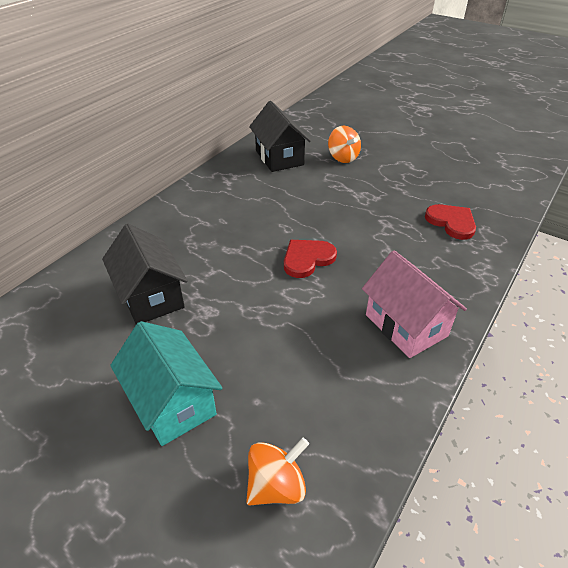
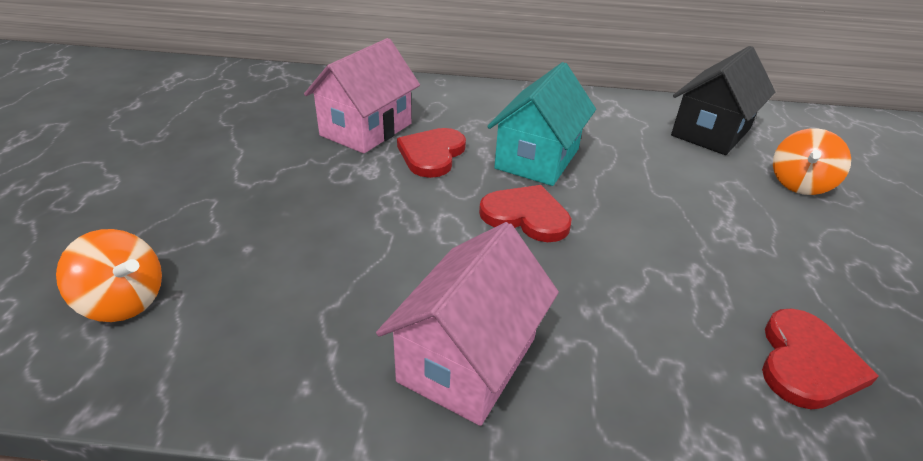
camera: 60 degrees right, 5 degrees down
(151, 296) = (366, 129): black house -> pink house
(172, 402) = (224, 190): turquoise house -> turquoise house (537, 158)
(213, 274) = (432, 154): none -> red heart

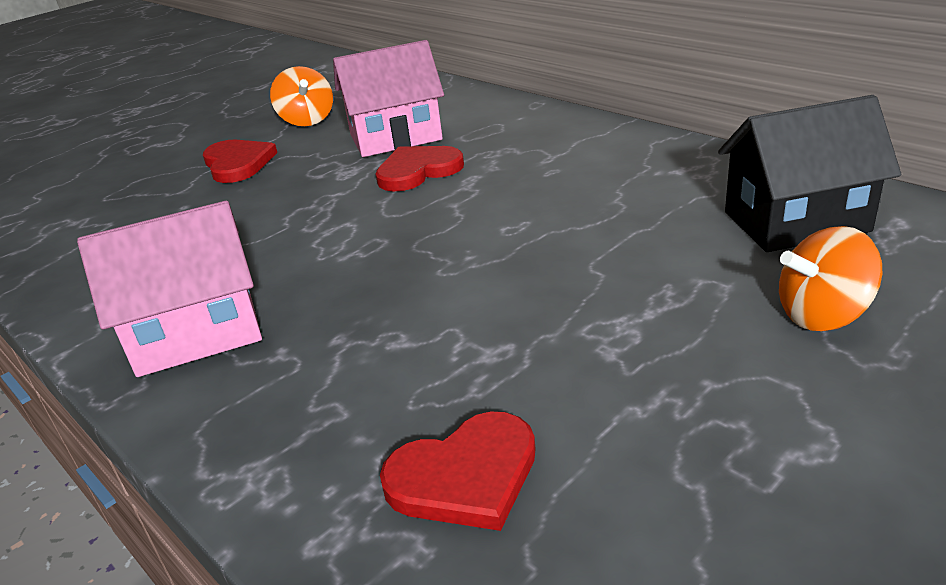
camera: 45 degrees right, 5 degrees down
(124, 301) = (79, 218): orange spinning top -> orange spinning top (307, 120)
(526, 216) = (415, 246): red heart -> red heart (238, 163)
(537, 158) = (513, 198): turquoise house -> none

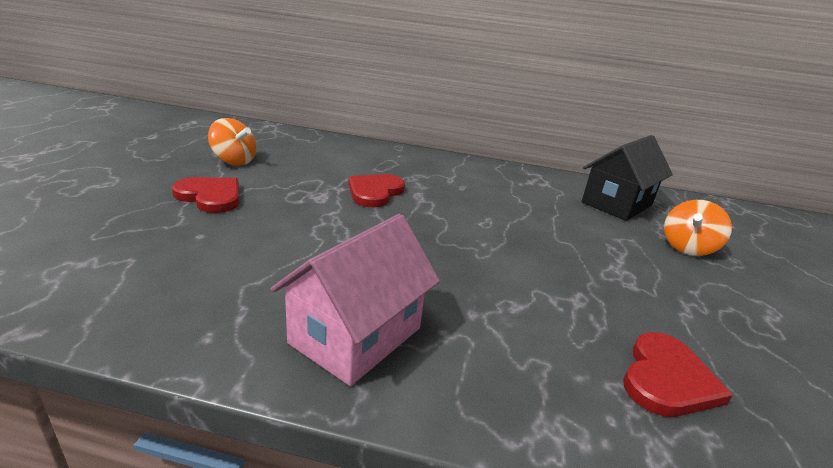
camera: 40 degrees left, 5 degrees down
(395, 137) = (327, 171): pink house -> none

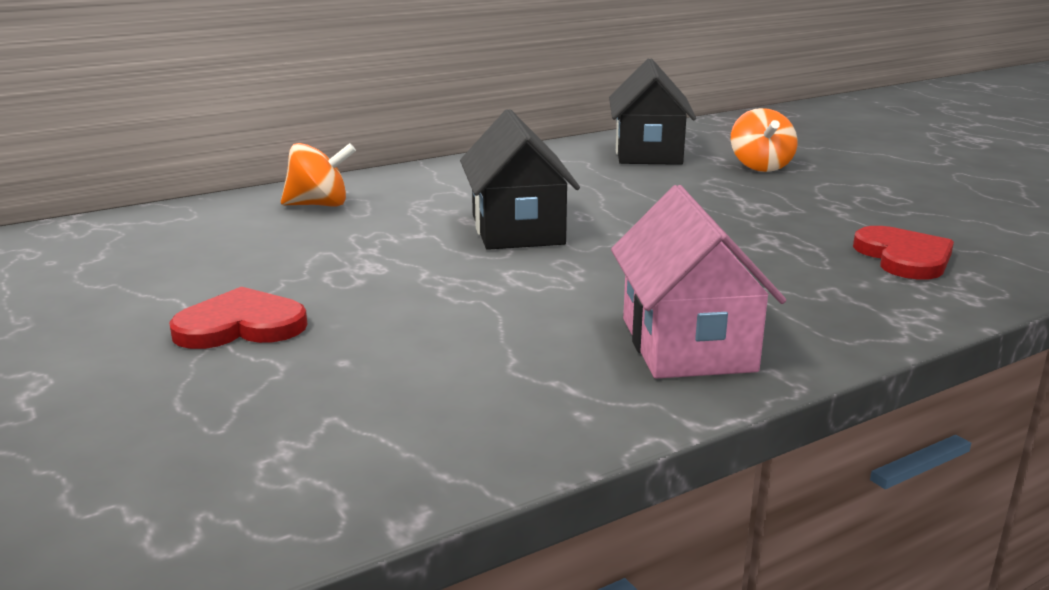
camera: 40 degrees left, 5 degrees down
(234, 161) = (152, 280): orange spinning top -> orange spinning top (319, 205)
(375, 192) = (418, 236): red heart -> none
(430, 212) = (517, 229): none -> black house

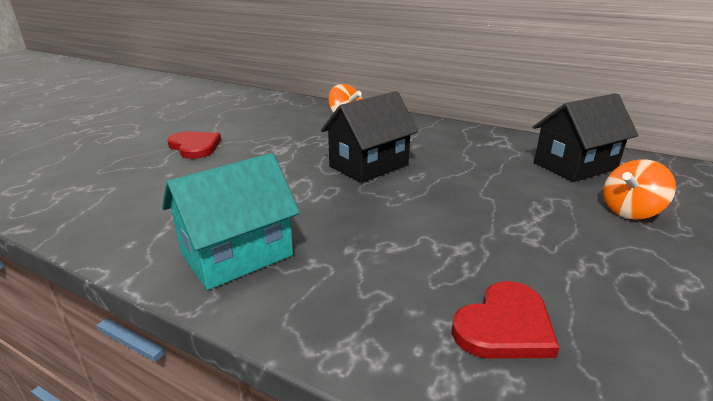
camera: 60 degrees right, 5 degrees up
(687, 344) = (237, 255): pink house -> turquoise house

